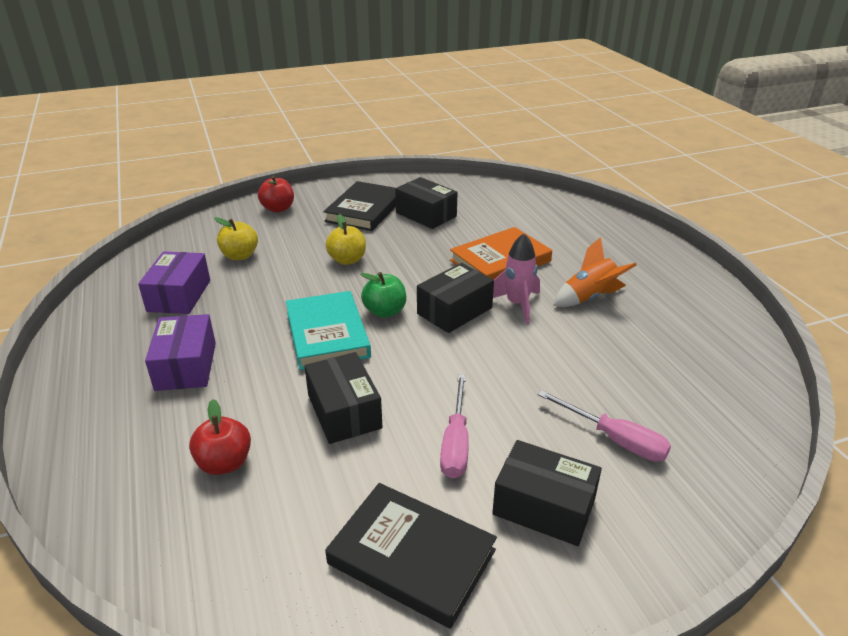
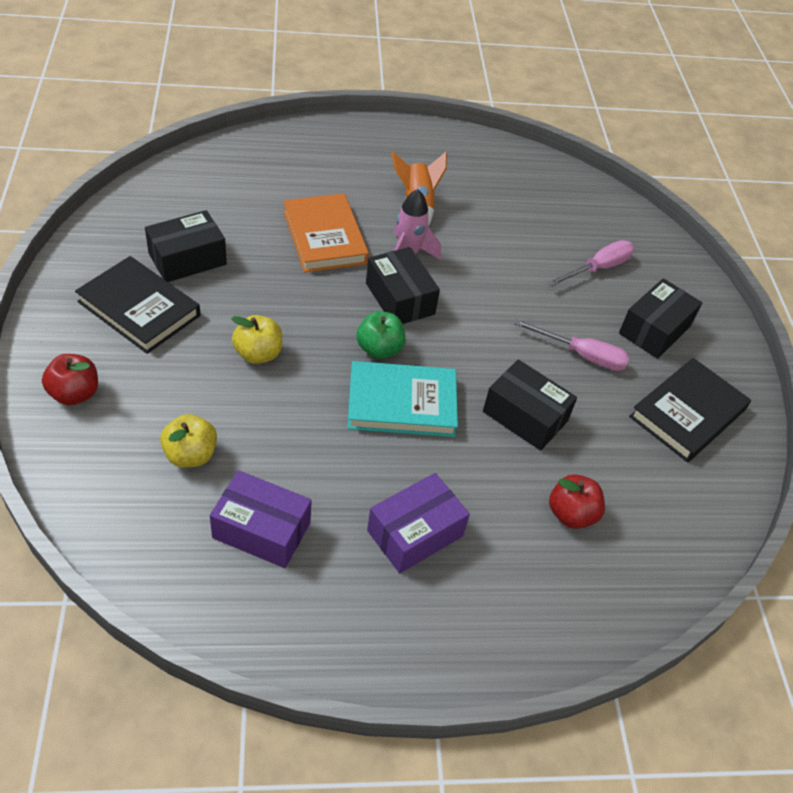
camera: 80 degrees left, 15 degrees up
(186, 366) = (415, 533): purple box -> purple box turned 45 degrees counterclockwise
(344, 411) = (525, 416): black box -> black box turned 45 degrees clockwise

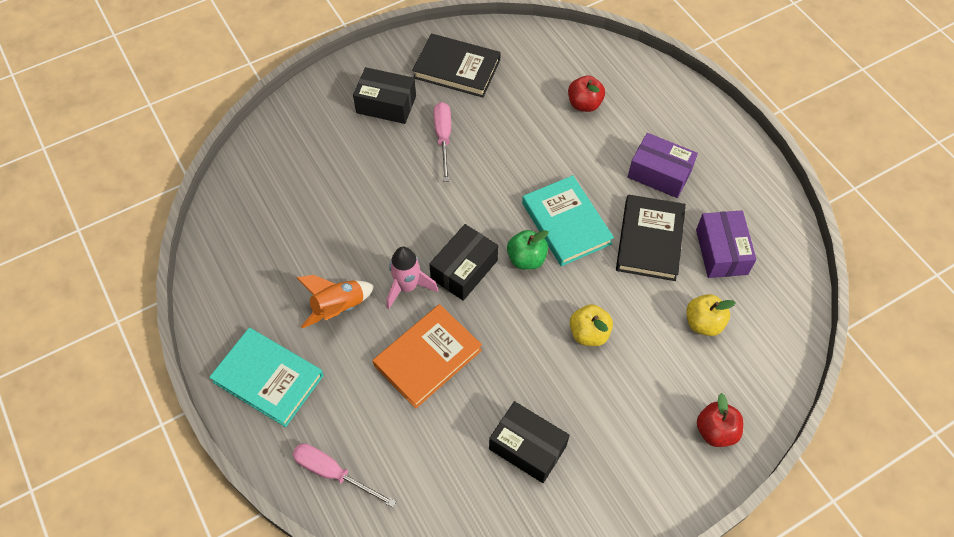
camera: 110 degrees left, 10 degrees up
(139, 309) = (607, 446): black book -> black book (649, 240)
(378, 148) = (268, 379): none -> turquoise book
(525, 416) = (524, 151): black box -> none
(598, 268) = (338, 155): pink screwdriver -> pink screwdriver (333, 473)

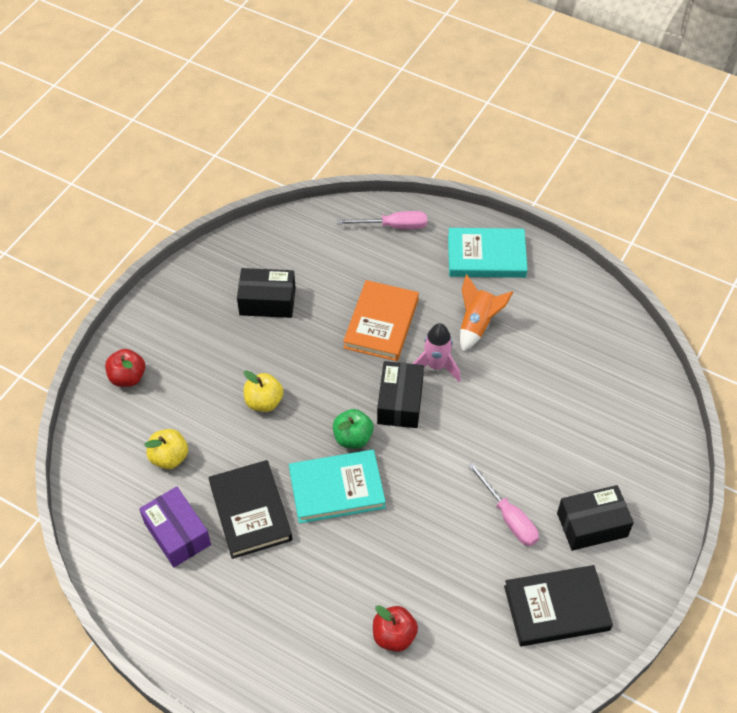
camera: 150 degrees right, 5 degrees down
(566, 223) = (336, 489): turquoise book -> turquoise book turned 45 degrees counterclockwise
(659, 174) = (273, 589): purple box -> none

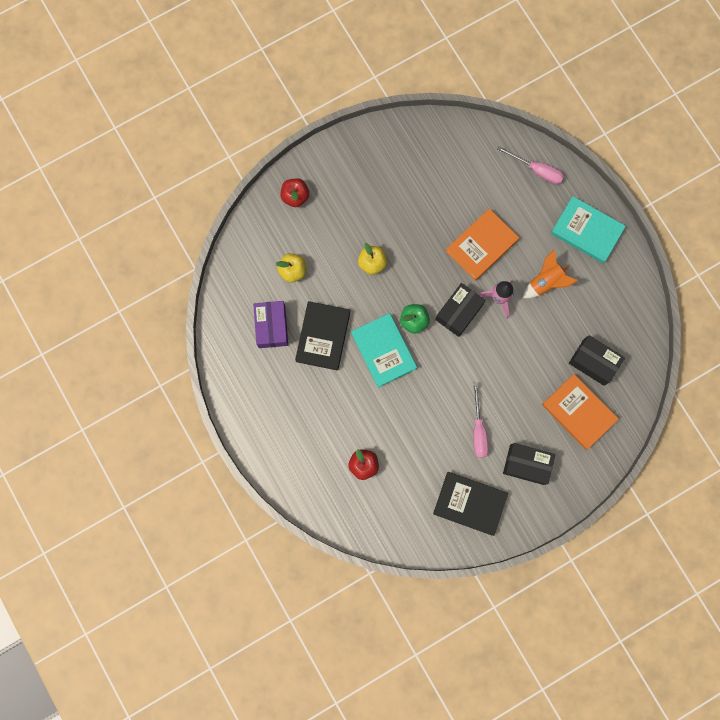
camera: 30 degrees right, 25 degrees up
(267, 301) = (415, 186): black box -> black box (593, 362)
(336, 489) = (383, 351): turquoise book -> turquoise book turned 45 degrees clockwise
(609, 436) = (578, 412): none -> orange book

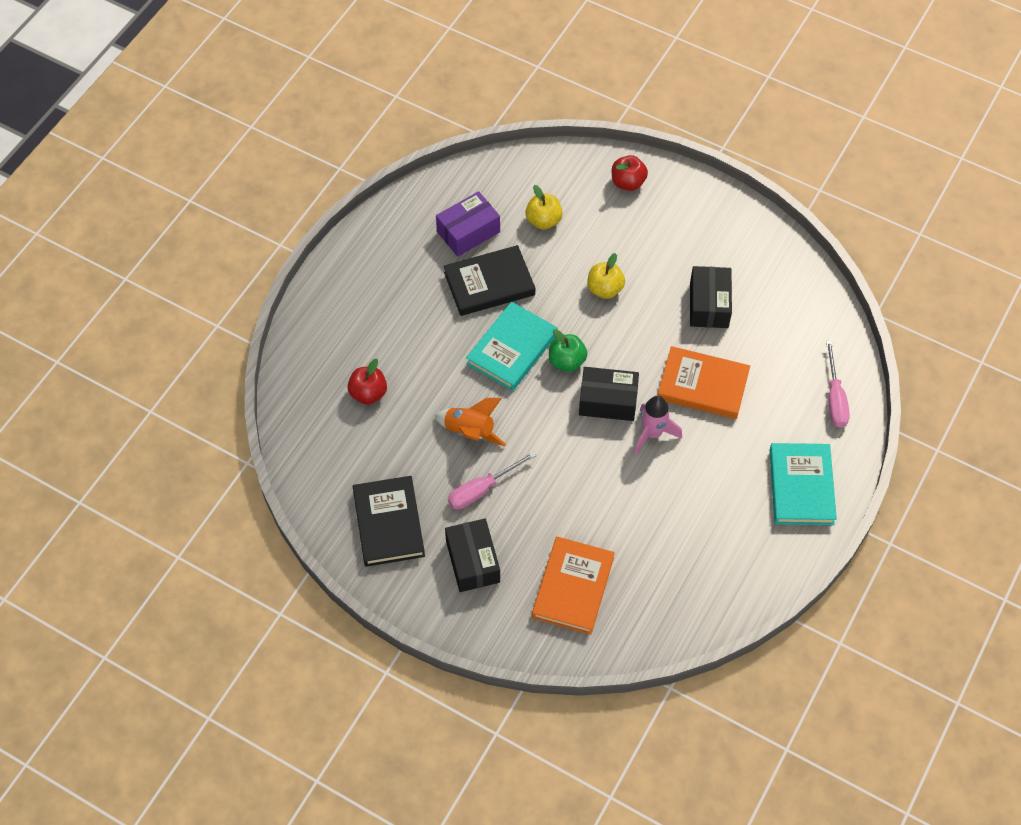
camera: 60 degrees right, 20 degrees down
(545, 282) = (707, 473): orange rocket -> orange rocket (470, 432)
(593, 362) = (645, 574): black box -> black box (709, 305)

